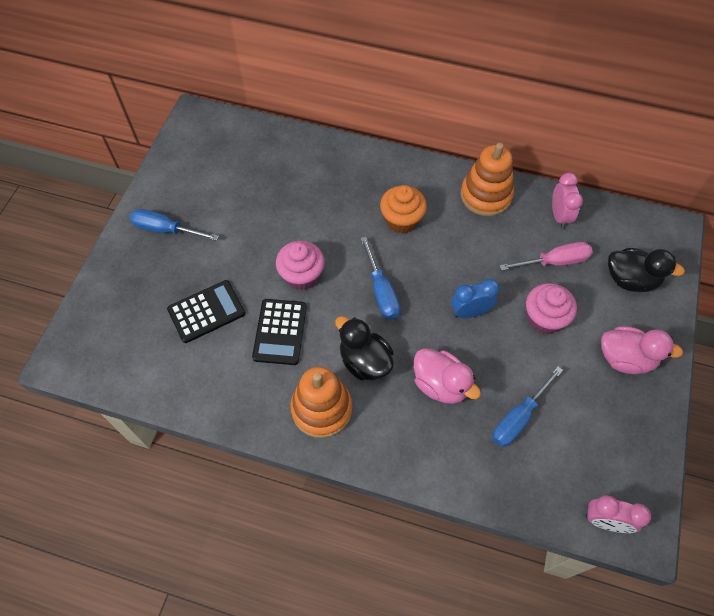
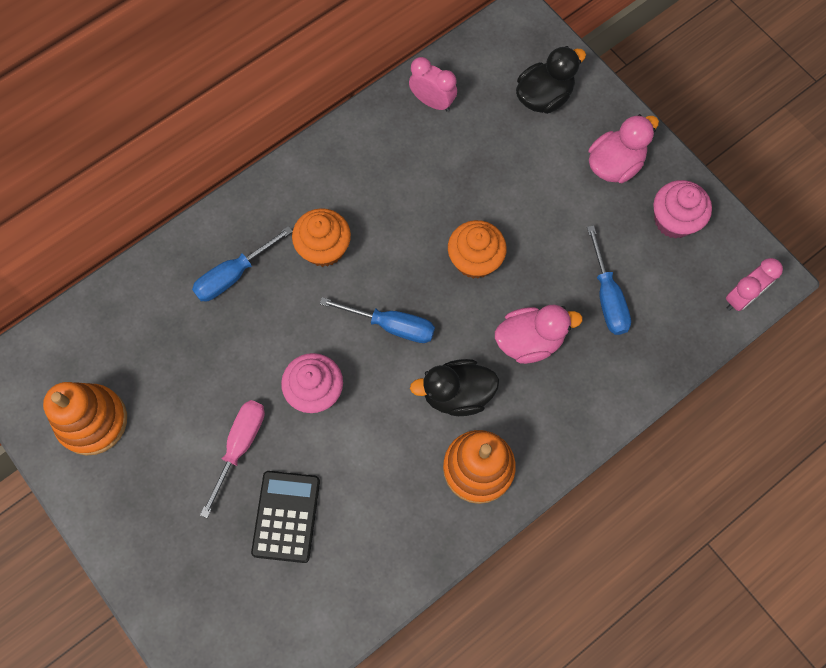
camera: 55 degrees left, 10 degrees up
(165, 230) = (145, 500): blue screwdriver -> blue screwdriver (233, 275)
(280, 332) = (365, 455): black calculator -> none
(470, 312) = (475, 260): blue clock -> orange cupcake
(485, 195) = (357, 149): orange stacking toy -> orange stacking toy (92, 421)
(544, 318) = (528, 200): pink cupcake -> pink cupcake (674, 220)
(554, 261) = (477, 145): pink screwdriver -> pink screwdriver (240, 446)

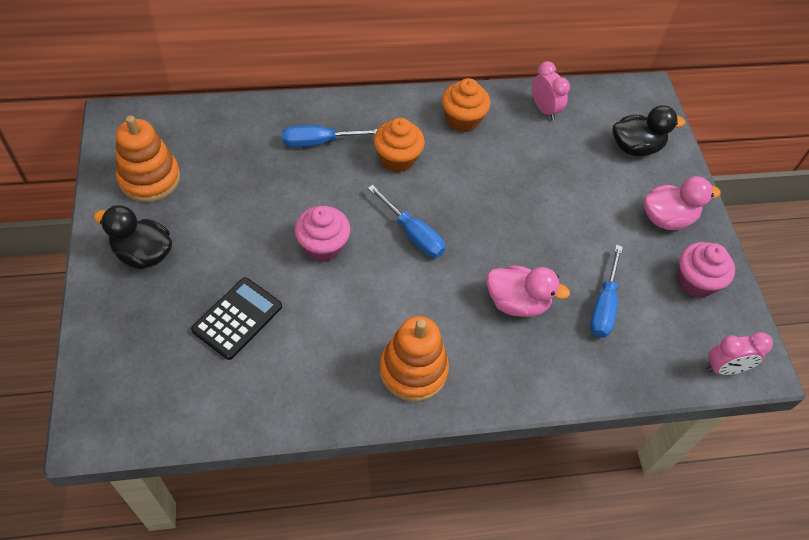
camera: 25 degrees right, 15 degrees down
(240, 446) = (240, 251): pink screwdriver -> none
(457, 394) = (432, 308): black duck -> black duck (143, 254)
(475, 260) = (509, 225): orange cupcake -> orange cupcake (462, 120)

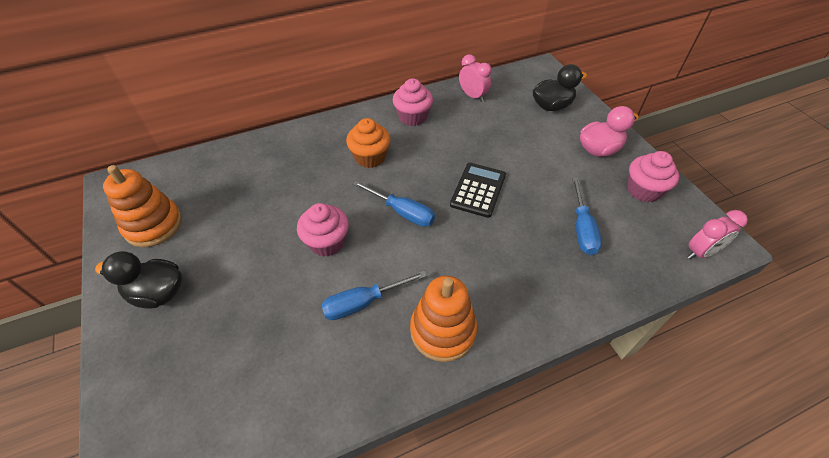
camera: 10 degrees left, 5 degrees down
(237, 318) = (262, 329): black calculator -> black calculator (478, 190)
(319, 142) = (300, 160): blue screwdriver -> blue screwdriver (363, 303)
(462, 120) = (412, 117): orange cupcake -> pink cupcake
(517, 302) = (510, 245): pink duck -> none

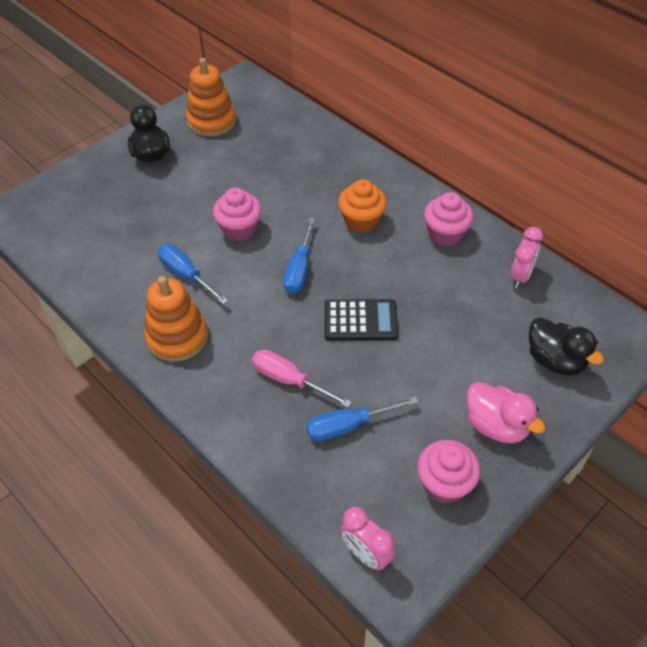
camera: 70 degrees right, 0 degrees up
(525, 254) = (289, 380): none -> pink screwdriver

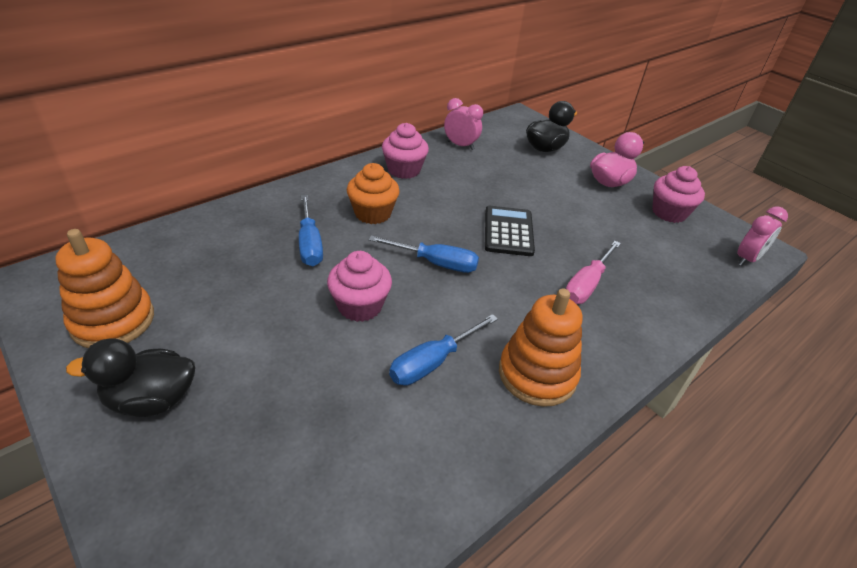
camera: 90 degrees left, 10 degrees down
(348, 426) = (630, 253): blue screwdriver -> blue screwdriver (310, 244)

